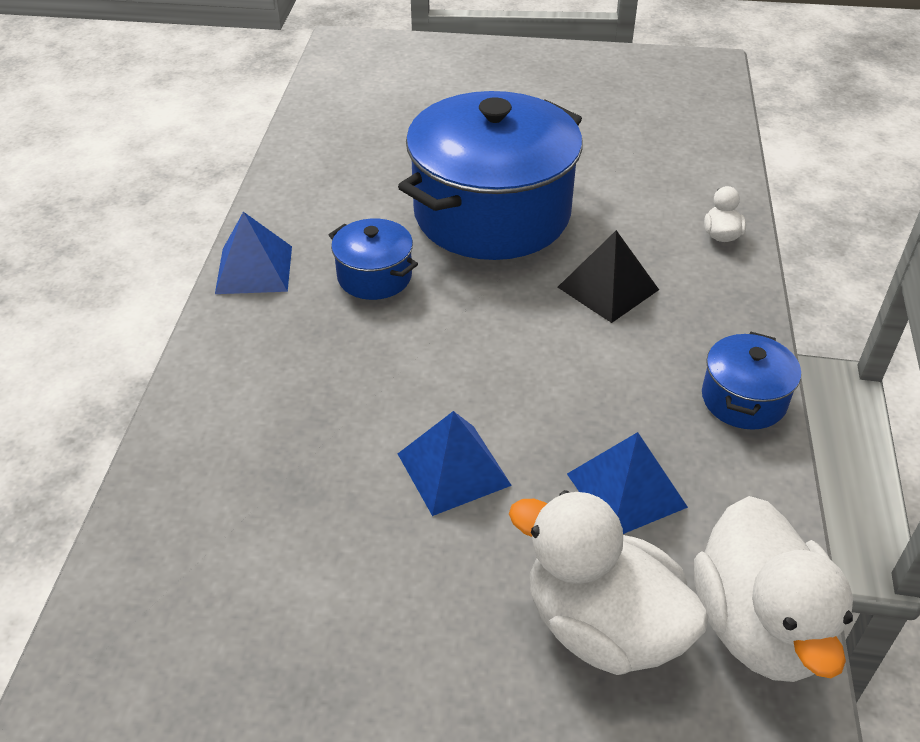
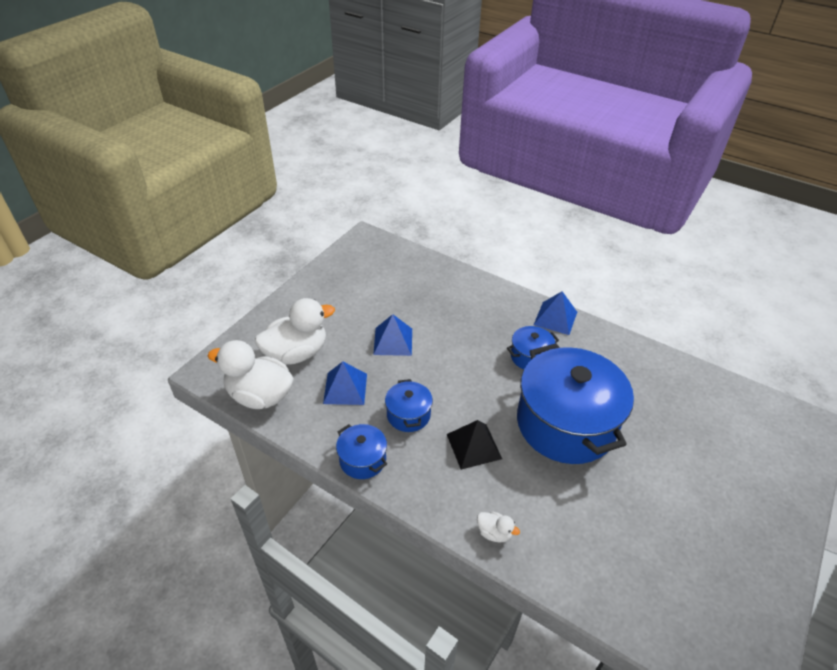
camera: 115 degrees right, 0 degrees up
(612, 378) = (408, 415): none -> blue pot

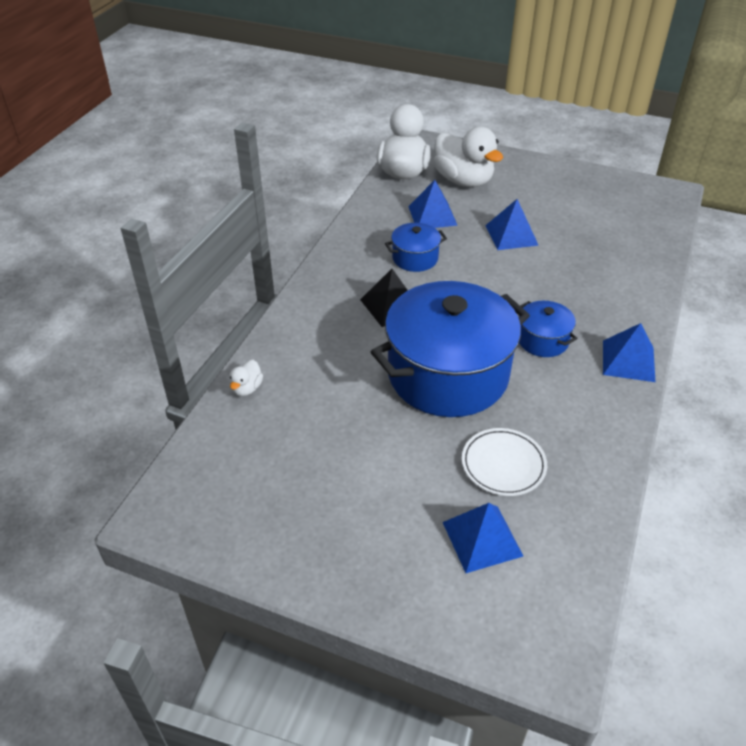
camera: 80 degrees right, 0 degrees up
(362, 460) = (352, 238): blue pot -> none
(494, 533) = (293, 327): white duck -> white duck (247, 388)
(658, 411) = (503, 464): none -> white plate
(727, 439) = (482, 539): none -> blue pyramid

